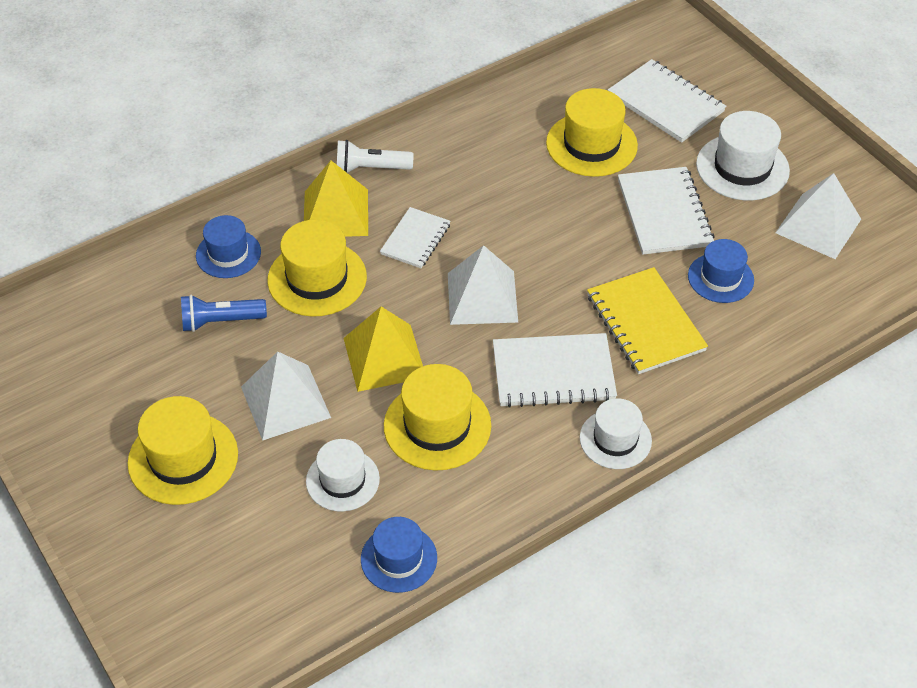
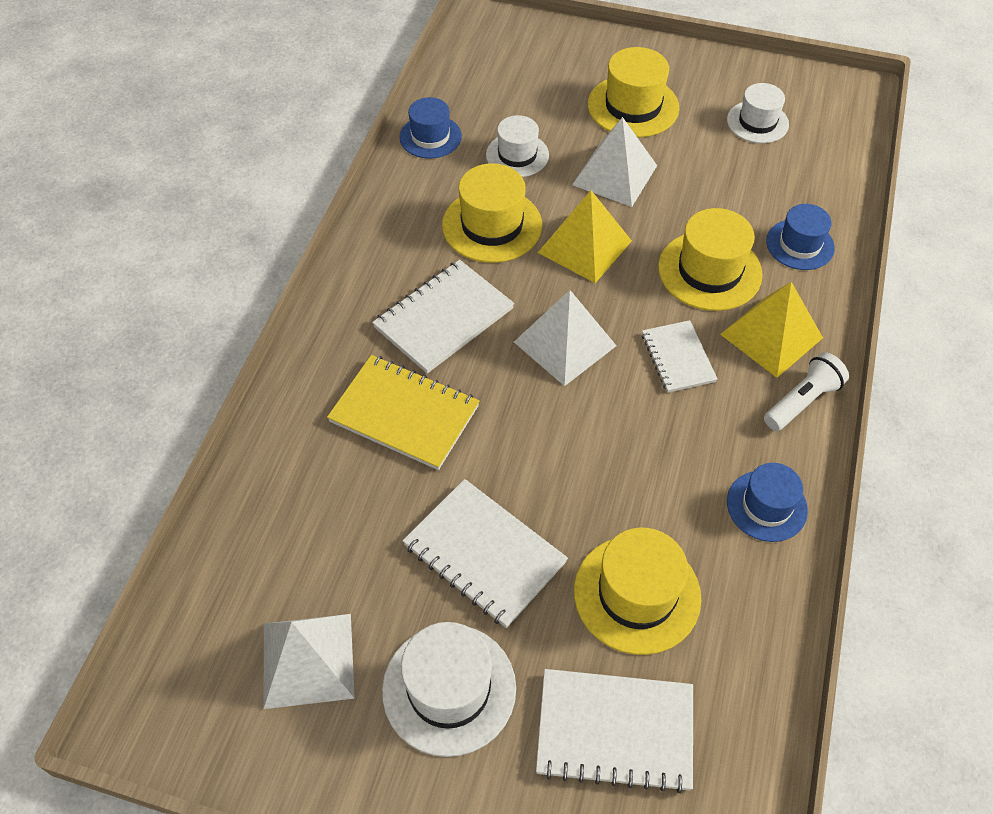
camera: 140 degrees right, 5 degrees up
(220, 321) = (731, 195): blue flashlight -> none
(615, 439) = (348, 298): white hat -> white hat (757, 122)
(720, 278) = (369, 512): blue hat -> blue hat (766, 506)

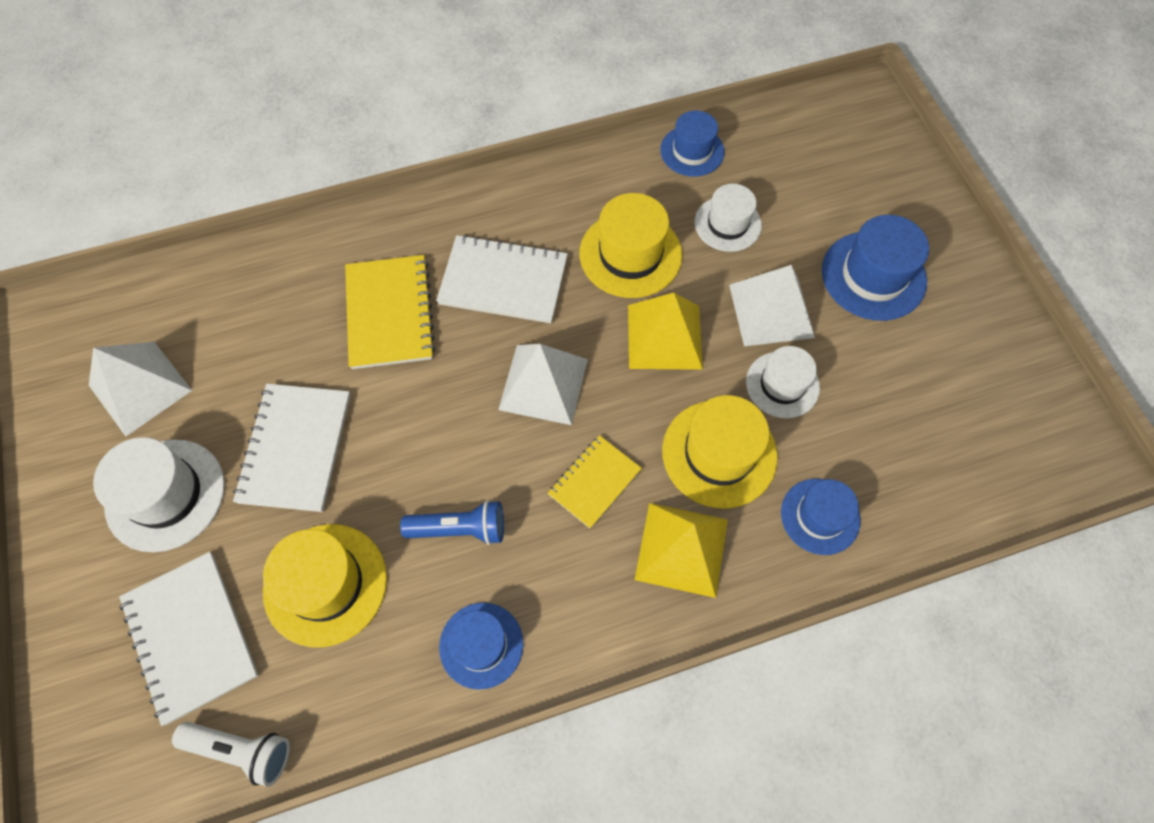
camera: 55 degrees right, 10 degrees up
(633, 106) = (873, 276): yellow hat -> blue hat
(654, 468) = (460, 528): none -> blue flashlight
(678, 358) = (594, 482): white notebook -> yellow notebook
(757, 122) = (955, 392): white hat -> white hat (782, 384)
(802, 401) = (623, 617): white flashlight -> white flashlight (241, 749)

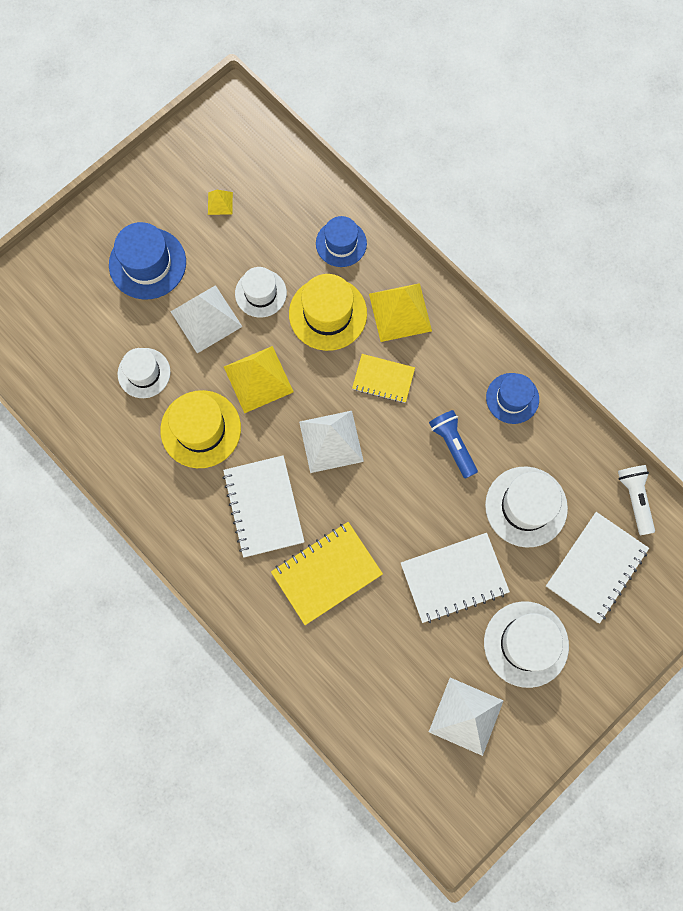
camera: 115 degrees left, 10 degrees up
(325, 584) = (526, 506): yellow hat -> white hat
(692, 151) = (85, 423): blue hat -> none
(936, 387) = (220, 203): none -> yellow pyramid

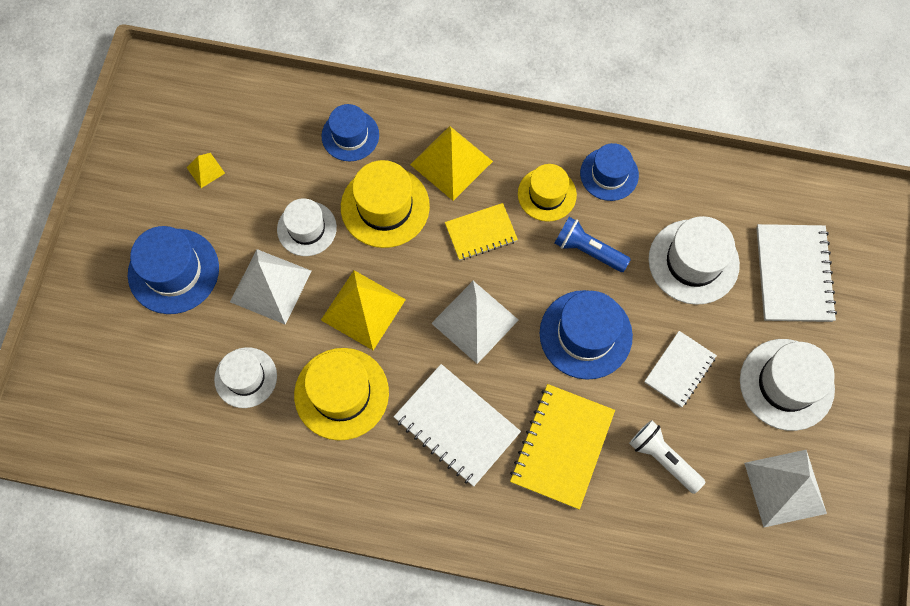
camera: 35 degrees left, 5 degrees down
(404, 505) = (585, 334): none -> blue hat
(453, 382) = (547, 194): none -> yellow hat
(454, 578) = (679, 369): white notebook -> white notebook, size x0.63
(634, 499) = (779, 192): white flashlight -> white flashlight (663, 458)

